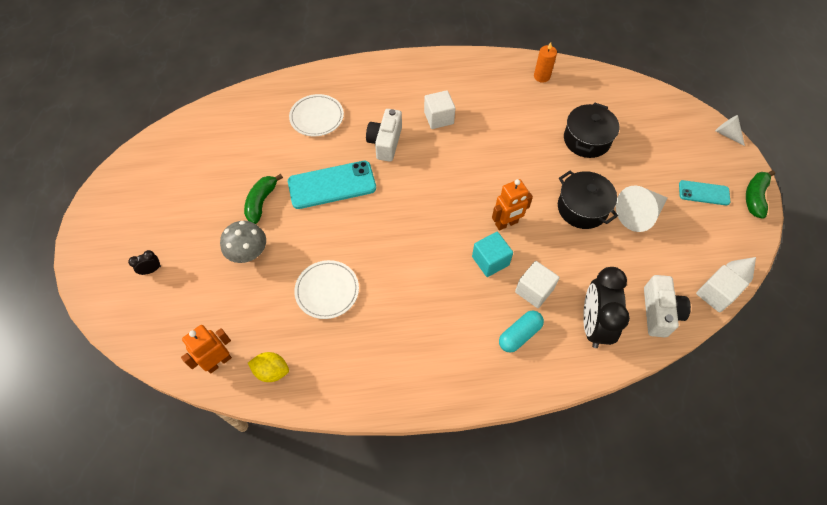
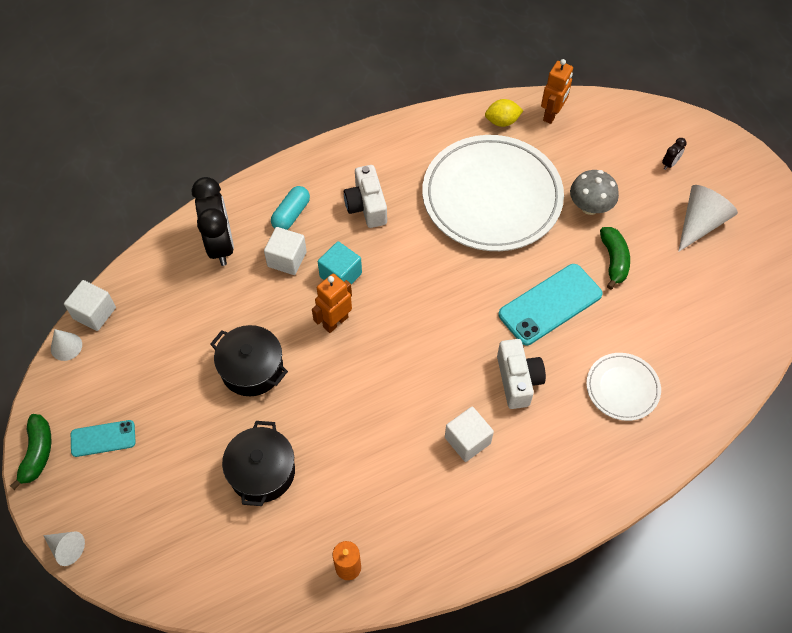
camera: 160 degrees right, 0 degrees up
(327, 290) = (492, 197): white plate -> white plate, size x2.12
(639, 214) = (183, 382): white cone -> white cone (700, 223)
(659, 312) = (154, 277): white camera -> white camera (366, 206)

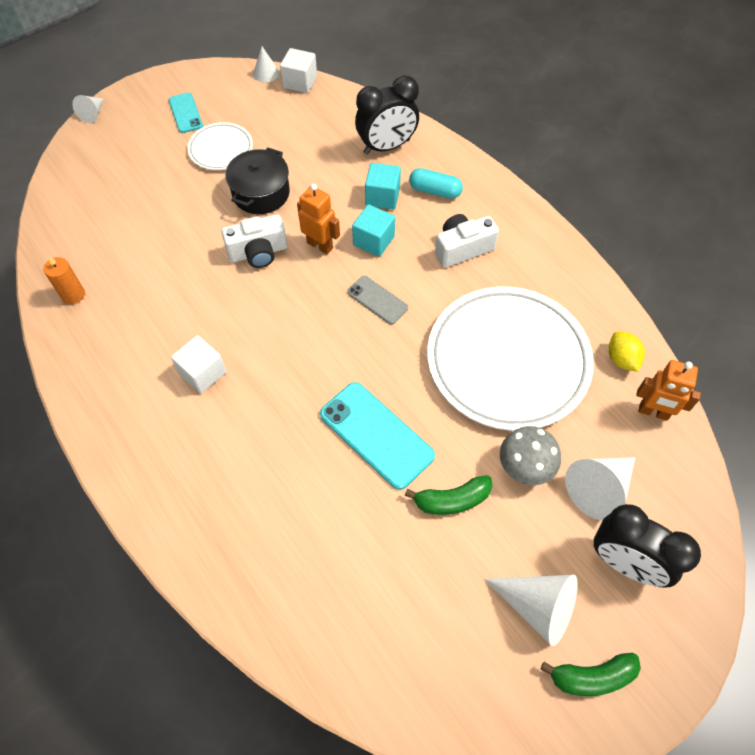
camera: 80 degrees right, 0 degrees up
(37, 453) = (170, 79): green banana -> green banana (592, 677)
(262, 471) = (161, 219): black pot -> none
(287, 259) = (382, 197): white cube -> turquoise cube
(411, 282) = (377, 300): none -> grey phone
(517, 380) = (276, 411): white camera -> white camera (258, 252)
(612, 164) = (599, 489): none -> white cone
(622, 388) = (279, 521): white plate -> white plate (221, 149)
(669, 164) = (625, 562): black clock -> black clock, size x2.42

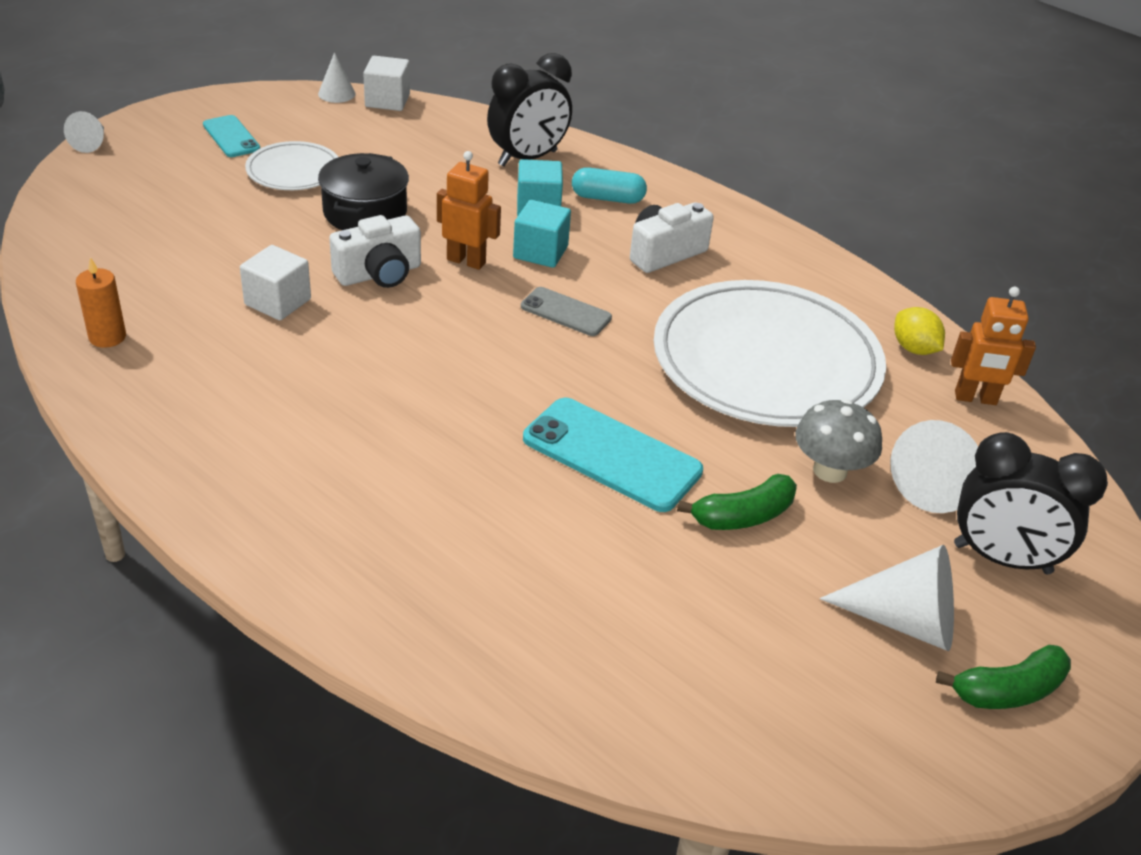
camera: 15 degrees left, 20 degrees down
(202, 373) = (333, 409): white cube -> white cube (278, 302)

